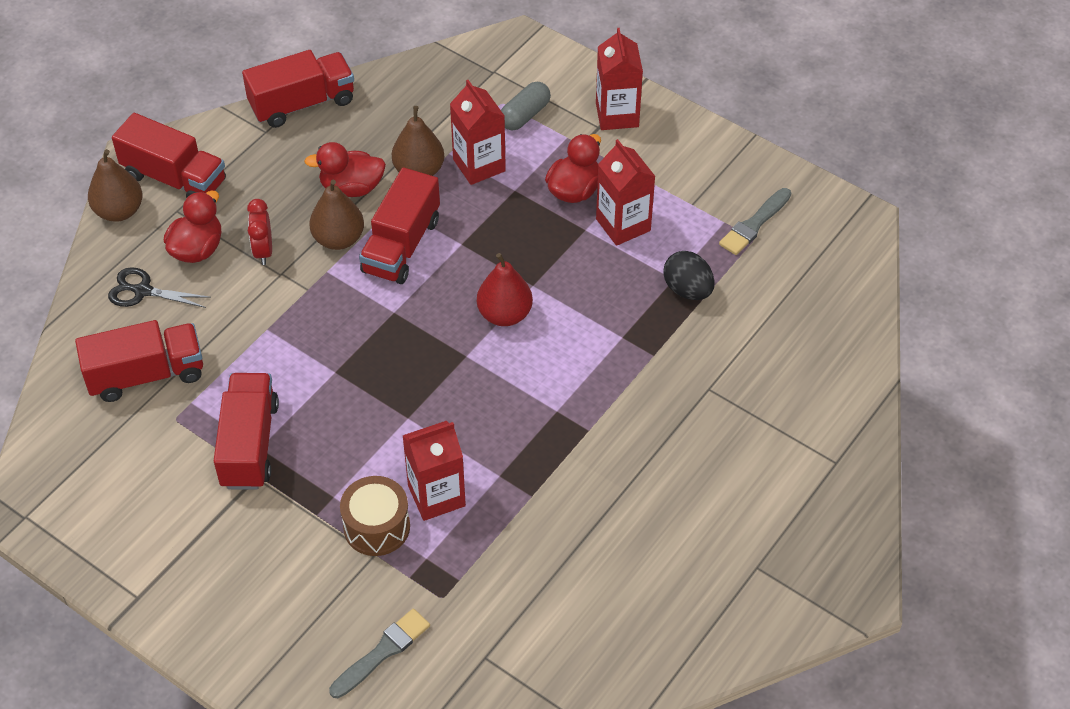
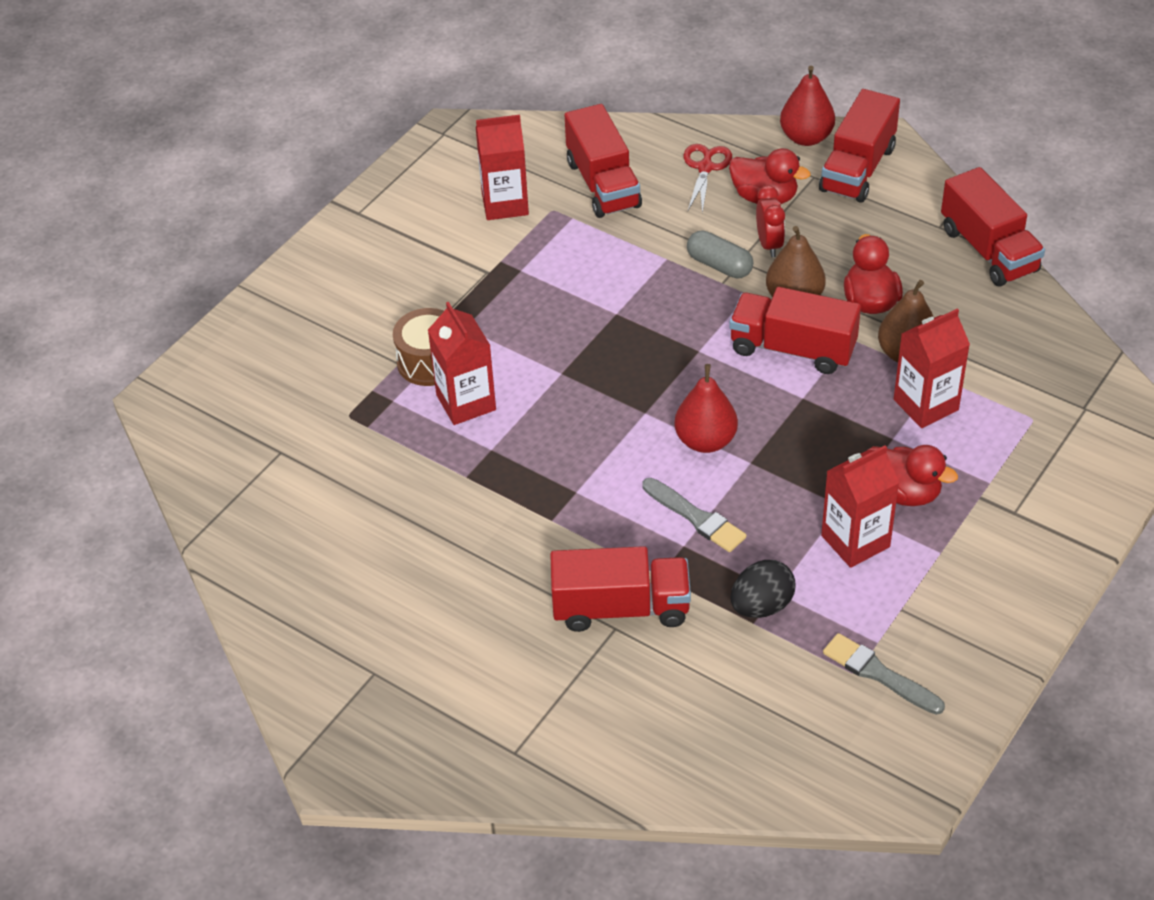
camera: 90 degrees right, 5 degrees down
(119, 211) = (806, 137): brown pear -> red pear
(142, 291) = (705, 167): black scissors -> red scissors
(249, 444) = (524, 263): red truck -> red truck (621, 608)
(263, 251) = (769, 244): red clock -> red clock turned 90 degrees clockwise
(382, 652) = (291, 378): grey brush -> grey brush (696, 517)
(525, 115) = (1017, 441): grey capsule -> grey capsule (719, 265)
(617, 115) = (1040, 529): red carton -> red carton (505, 204)

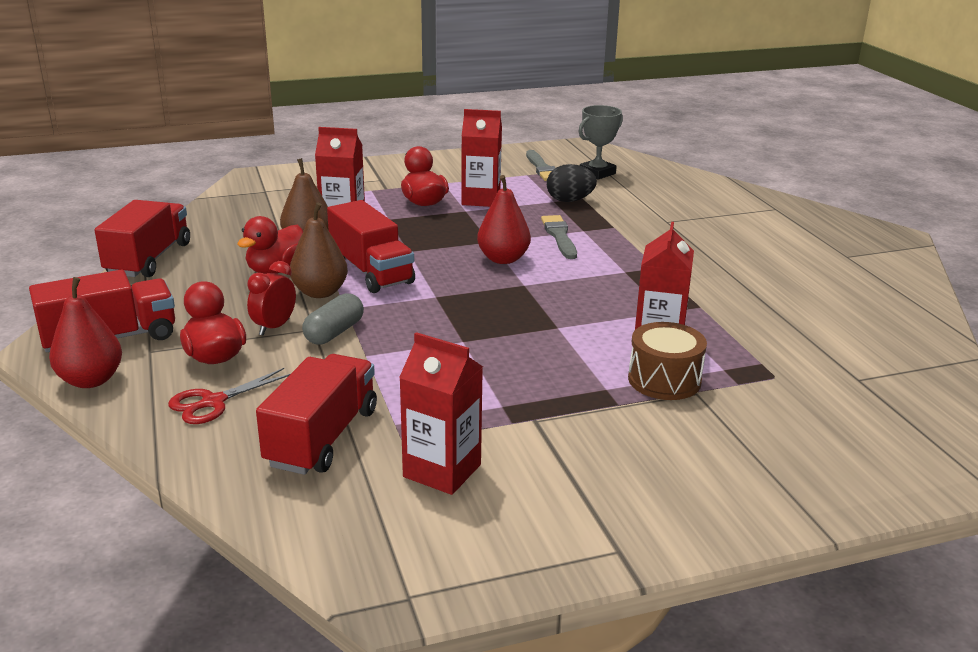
camera: 145 degrees left, 20 degrees down
(621, 608) = (654, 225): red truck -> none
(719, 265) = (334, 332): grey capsule -> grey capsule turned 45 degrees clockwise
(802, 709) = (597, 173): none -> grey trophy

